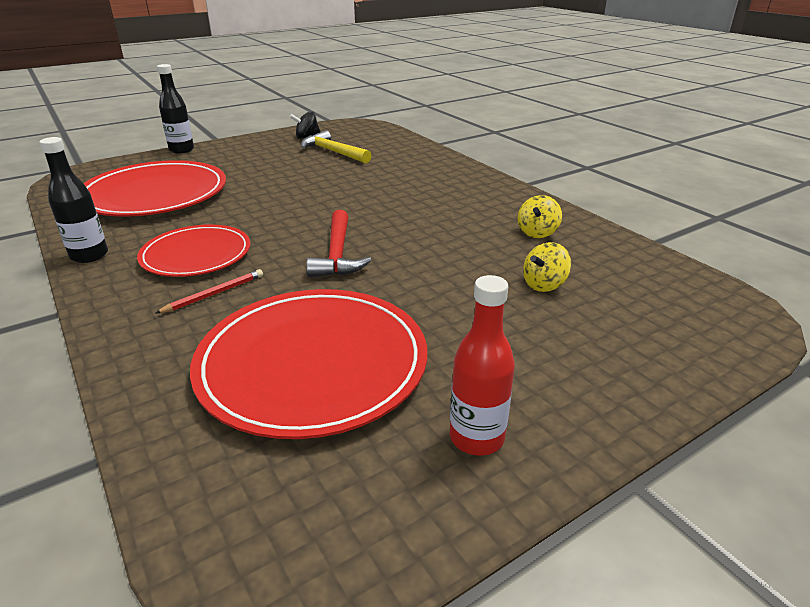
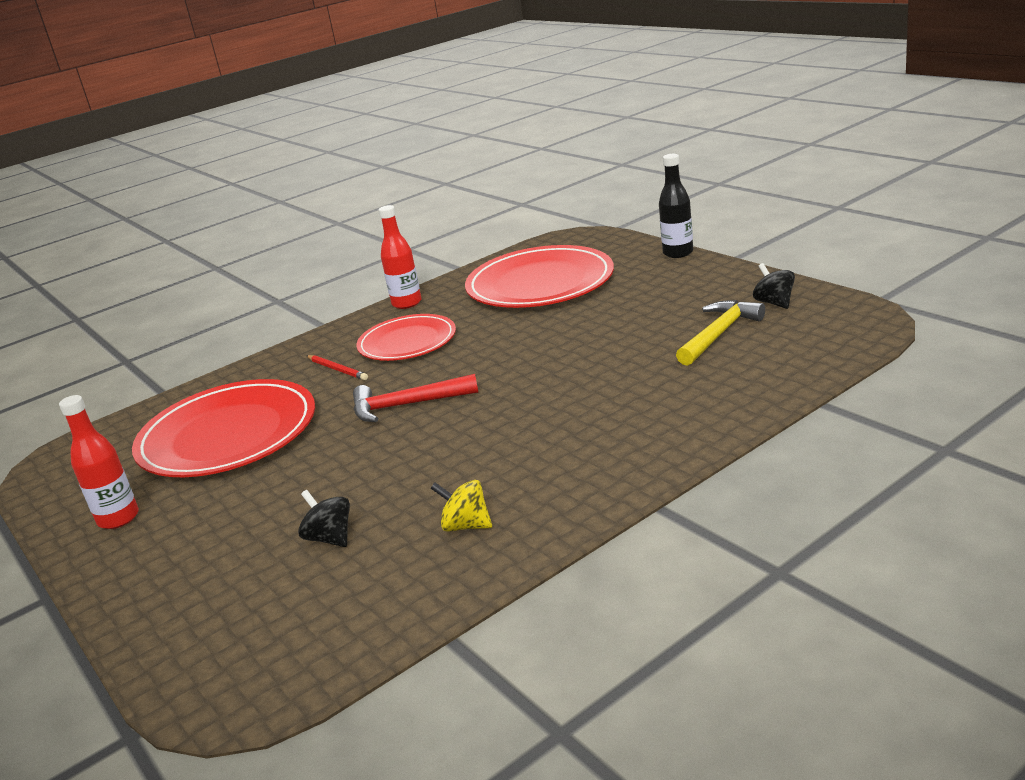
camera: 90 degrees right, 5 degrees down
(89, 255) = (407, 303): black bottle -> red bottle
(544, 285) = (330, 538): yellow spinning top -> black spinning top

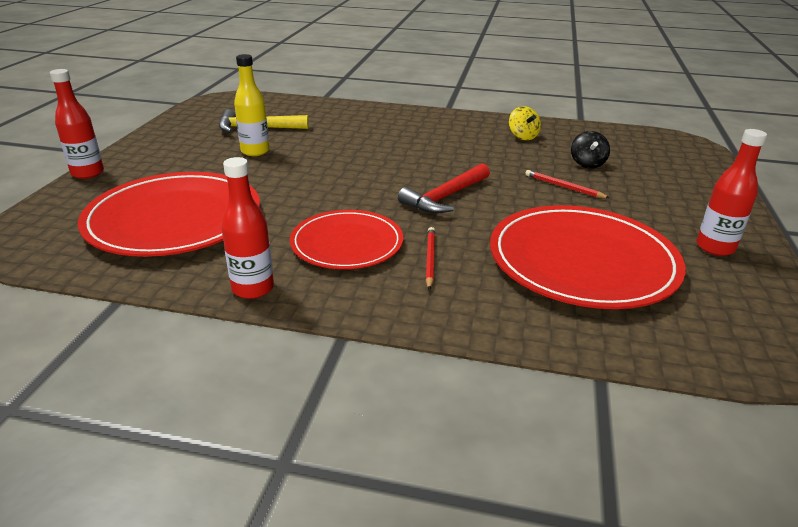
camera: 135 degrees left, 5 degrees up
(318, 488) = (564, 187): none -> red pencil
(406, 405) = (445, 197): red hammer -> red hammer turned 90 degrees clockwise
(644, 326) = (255, 151): none -> yellow bottle
(678, 253) = (88, 173): black bottle -> red bottle
(774, 303) = (199, 123): black spinning top -> none

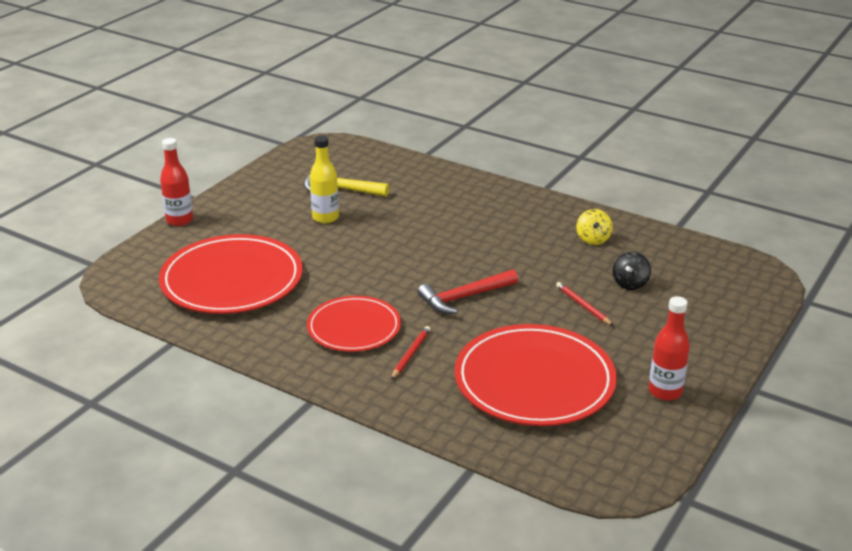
camera: 20 degrees right, 0 degrees up
(253, 288) = (265, 352): red bottle -> none

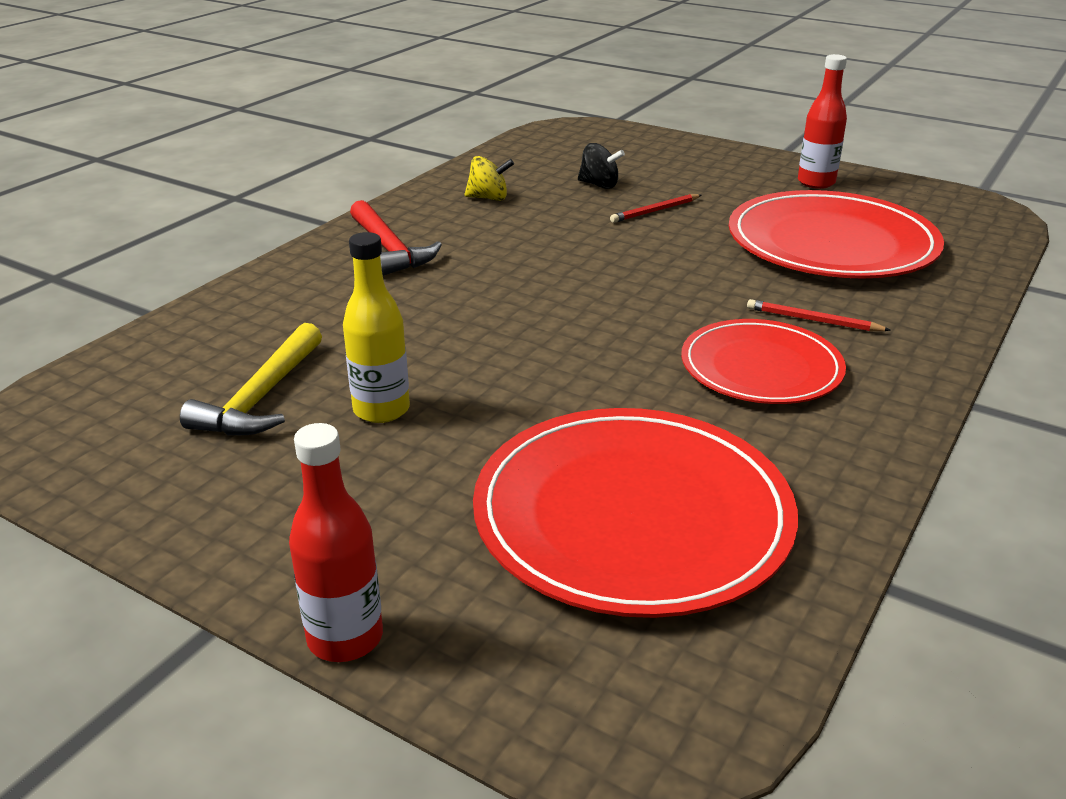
camera: 90 degrees left, 0 degrees up
(464, 297) = (651, 281): red hammer -> red hammer (389, 249)

